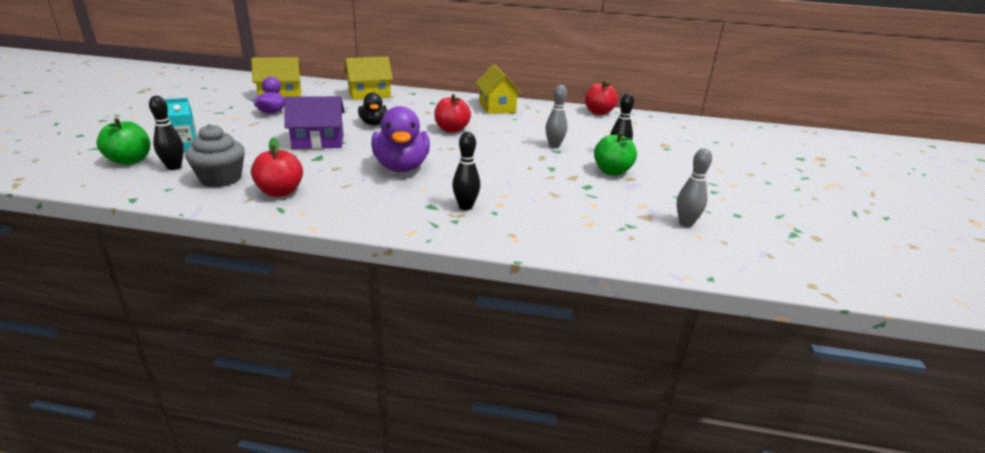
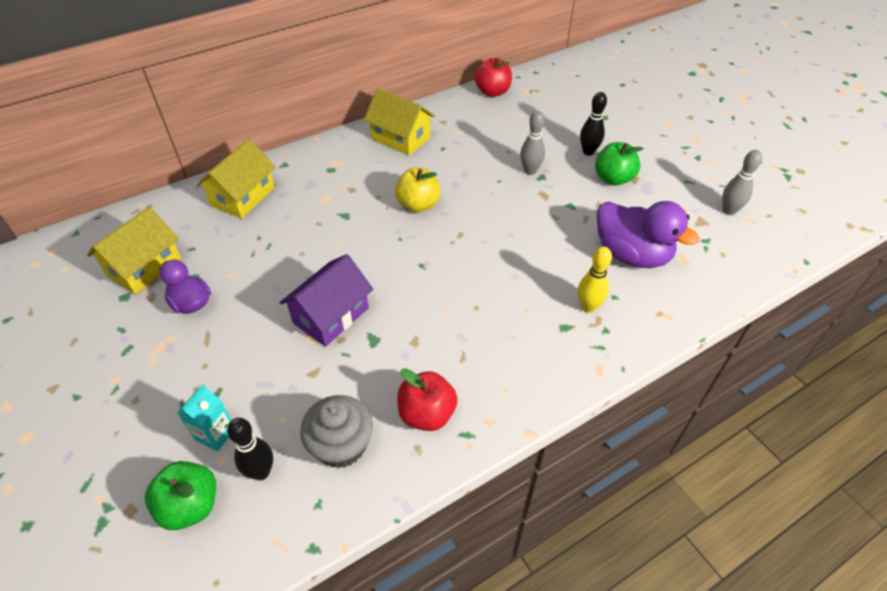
camera: 40 degrees left, 20 degrees up
(373, 123) = (333, 246): black duck -> none
(401, 167) = (466, 295): purple duck -> purple duck (631, 255)
(451, 130) = (418, 205): red apple -> yellow apple
(465, 207) = (588, 307): black bowling pin -> yellow bowling pin

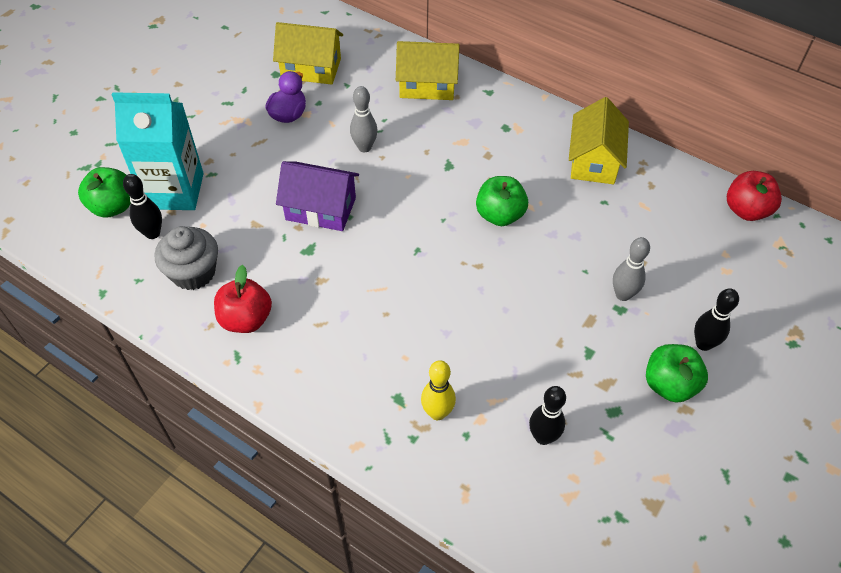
camera: 65 degrees right, 5 degrees up
(215, 434) = (174, 191): turquoise carton -> turquoise carton, size x2.10
(418, 205) = (500, 215): yellow apple -> green apple
(631, 255) = (543, 437): purple duck -> black bowling pin
(729, 211) = (698, 536): grey bowling pin -> grey bowling pin (364, 147)

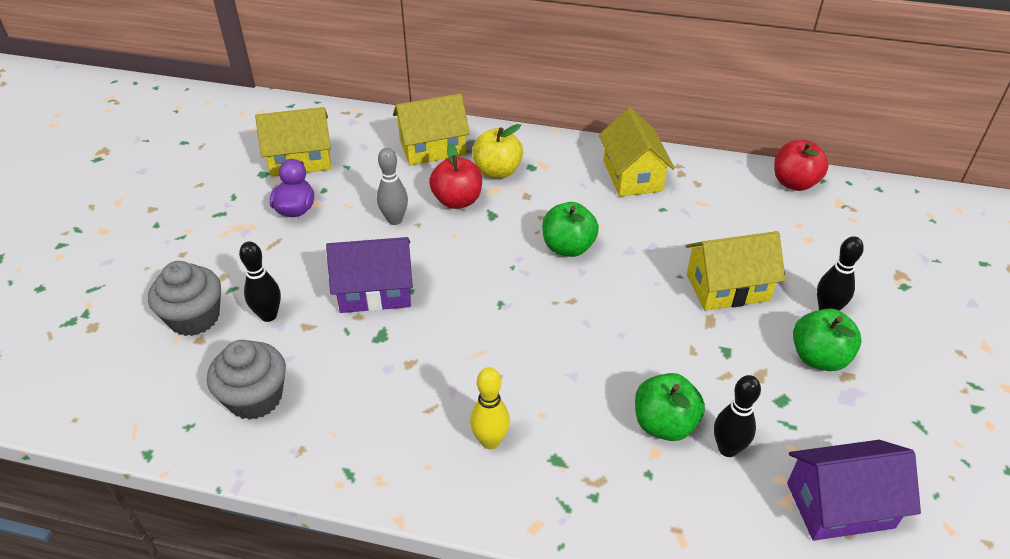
camera: 20 degrees left, 10 degrees down
(113, 207) = (123, 355): green apple -> green apple (664, 424)
(153, 233) = (186, 370): black bowling pin -> black bowling pin (268, 315)
(174, 191) = (194, 318): turquoise carton -> grey cupcake
(246, 319) = (342, 430): red apple -> red apple (457, 201)
(437, 413) = (606, 461): yellow bowling pin -> yellow bowling pin (490, 441)
(473, 124) = (497, 171): none -> yellow apple
(612, 516) = (840, 505): none -> purple house
(623, 294) = (727, 287): grey bowling pin -> yellow house

